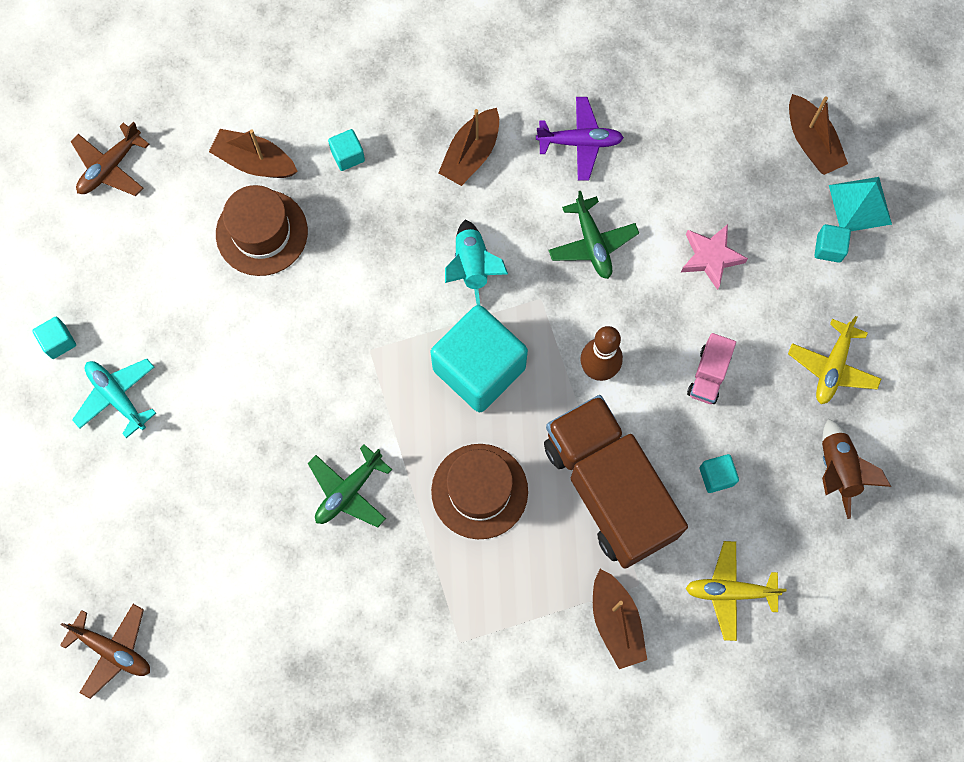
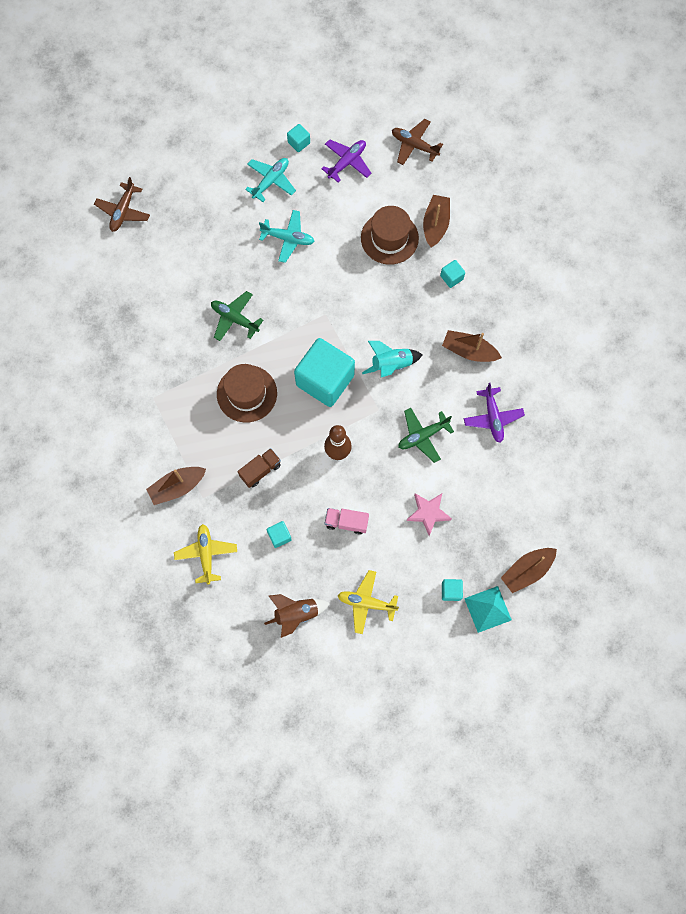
camera: 80 degrees right, 0 degrees up
(114, 273) = (347, 162): none -> purple plane
(227, 386) = (288, 238): none -> turquoise plane
(609, 489) = (260, 470): brown truck -> brown truck, size x0.41

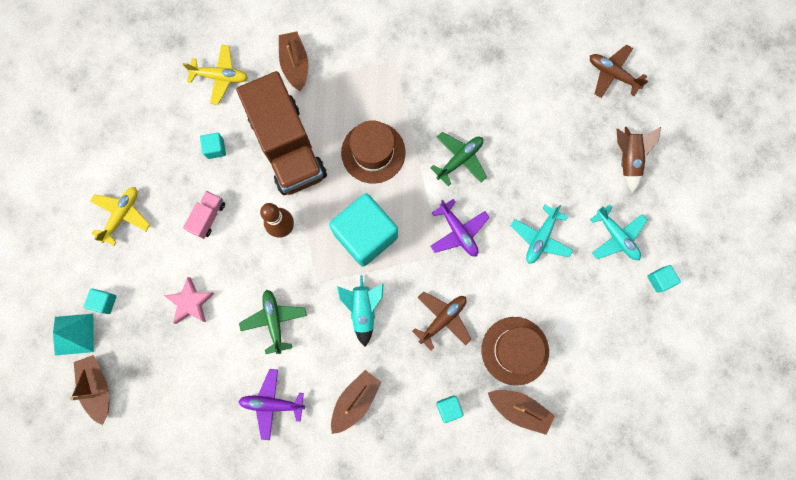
camera: 105 degrees right, 5 degrees up
(260, 470) = (288, 146): brown truck -> brown truck, size x2.42
(296, 614) = (134, 146): brown rocket -> brown rocket (628, 159)
(347, 162) = (622, 328): purple plane -> purple plane (458, 231)
(414, 145) = (628, 414): brown plane -> brown plane (442, 319)

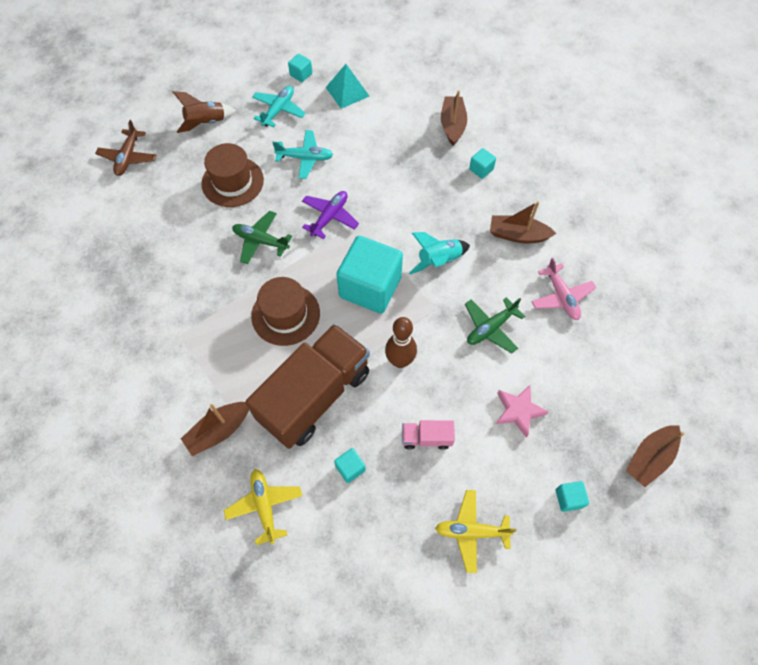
camera: 115 degrees left, 15 degrees down
(74, 334) = (618, 512): turquoise pyramid -> turquoise pyramid (347, 91)
(272, 403) = (561, 296): purple plane -> pink plane
(442, 319) = (412, 200): brown plane -> none
(515, 350) = (409, 143): brown hat -> brown hat (232, 182)

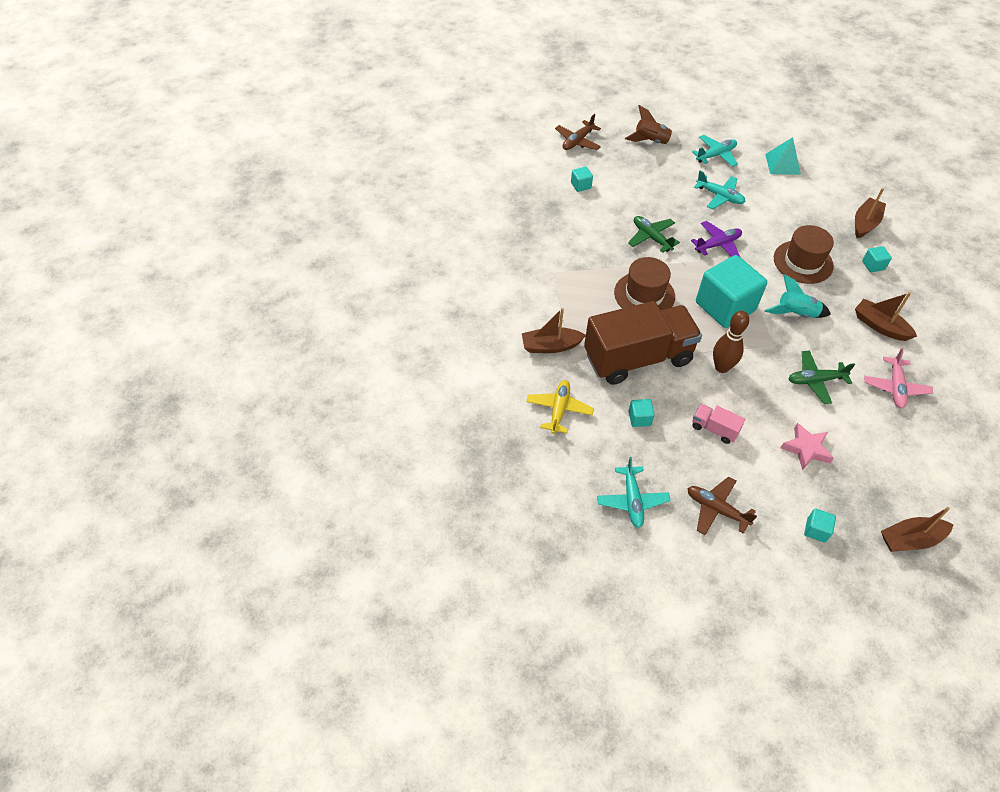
camera: 30 degrees right, 10 degrees down
(232, 182) = (650, 189): brown hat -> brown hat (803, 262)
(301, 74) = (749, 137): turquoise cube -> turquoise cube (581, 185)
(388, 572) = (632, 500): none -> turquoise plane
(471, 531) = (716, 509): yellow plane -> brown plane

